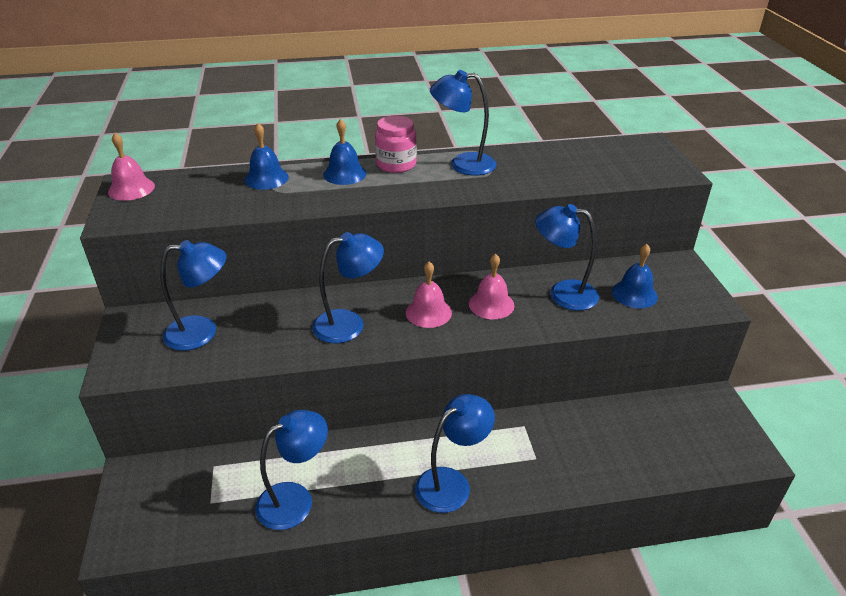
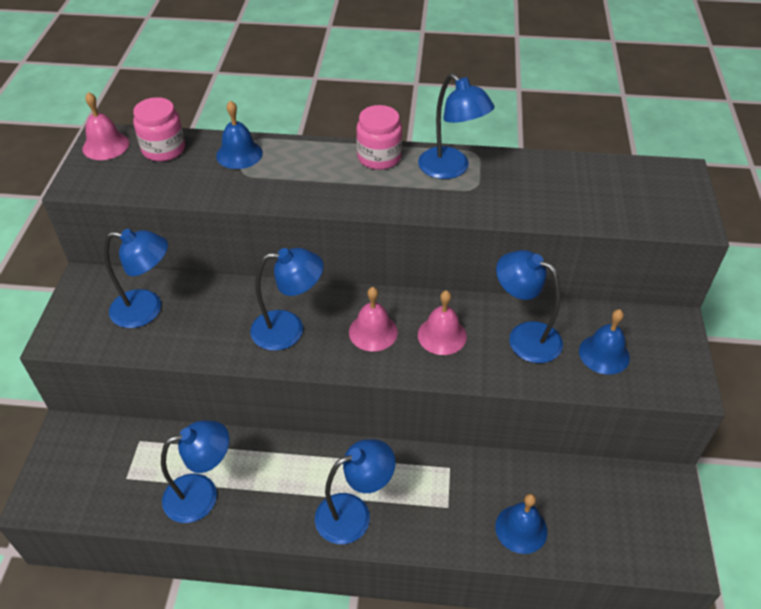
camera: 15 degrees right, 10 degrees up
(191, 184) = (164, 149): none -> pink jar
(344, 174) = (320, 161): blue bell -> blue bell (521, 529)
(462, 164) = (451, 169): blue lamp -> blue lamp turned 150 degrees counterclockwise

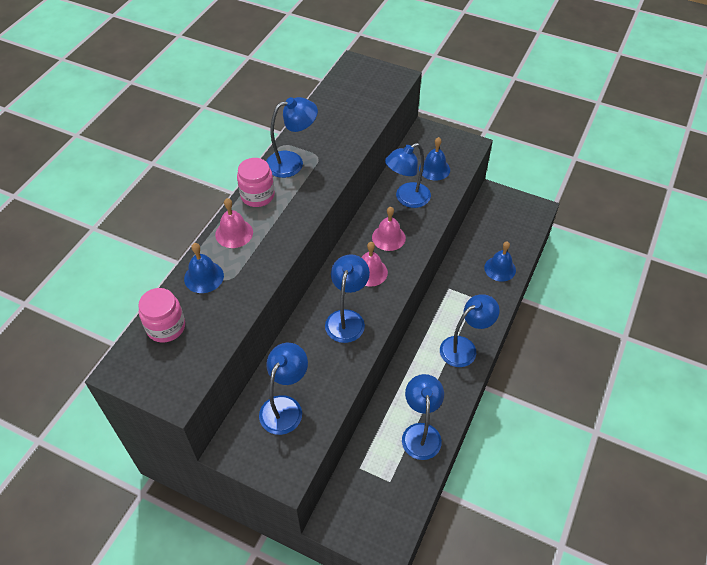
camera: 70 degrees left, 5 degrees up
(105, 145) = (133, 370): pink bell -> pink bell (234, 233)
(354, 514) = (464, 347): blue lamp -> blue lamp turned 60 degrees clockwise

